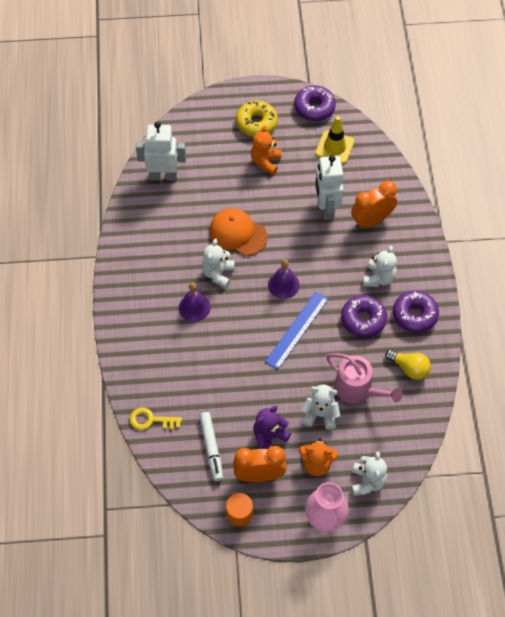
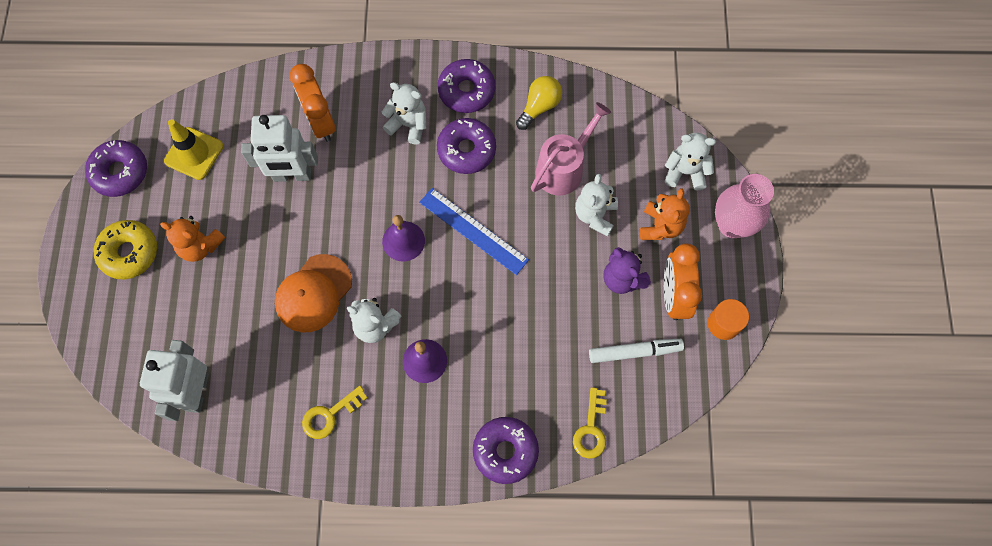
camera: 85 degrees left, 10 degrees up
(132, 364) = (505, 451): none -> purple donut
(152, 254) = (330, 415): none -> yellow key

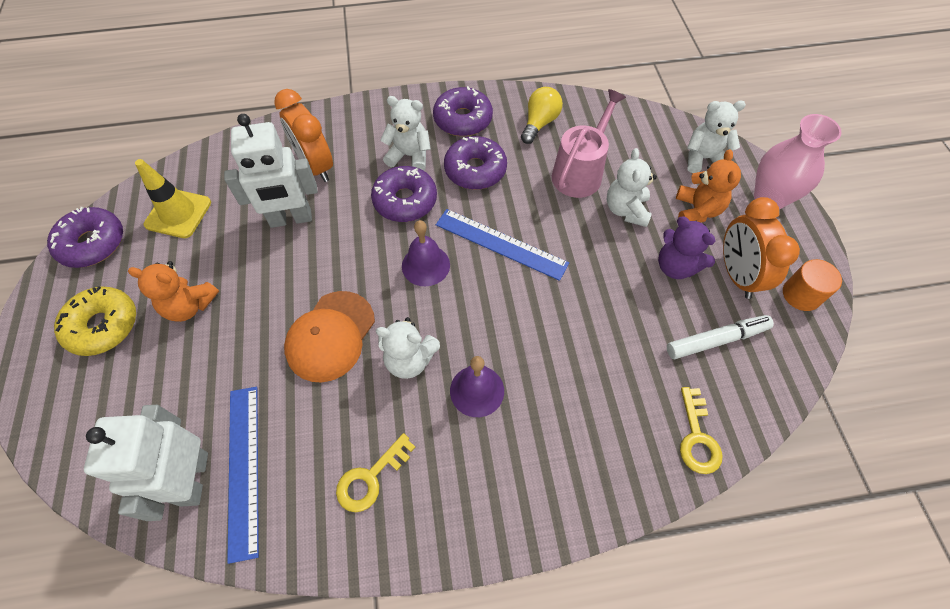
camera: 10 degrees left, 10 degrees down
(235, 391) = (244, 469): none -> blue ruler
(505, 451) = (602, 484): purple donut -> purple donut (405, 201)

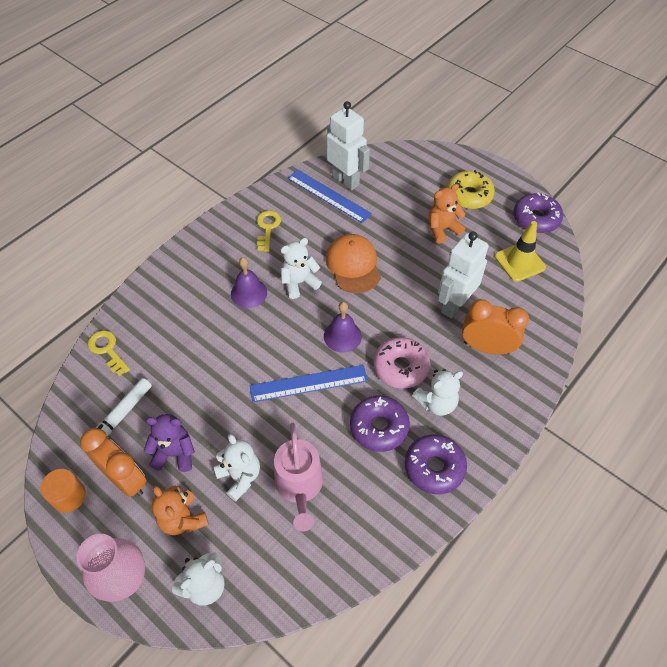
camera: 140 degrees right, 5 degrees down
(405, 201) = (401, 367): purple donut -> pink donut
(539, 123) = (371, 513): yellow light bulb -> none

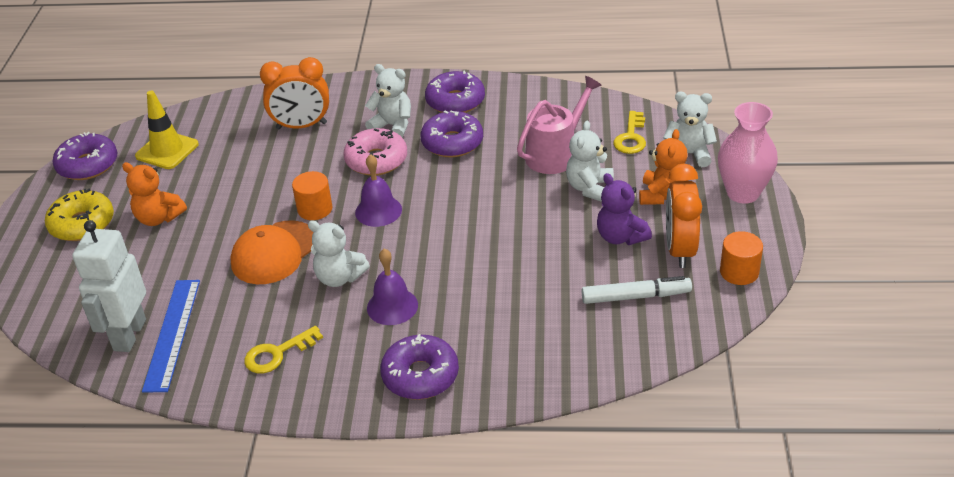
camera: 125 degrees left, 15 degrees down
(107, 350) = (584, 364): yellow key -> yellow key (631, 137)
(185, 275) = (420, 375): none -> purple donut
(308, 383) = (455, 202): blue ruler -> none
(377, 305) = (315, 209): none -> orange cylinder
(454, 305) = (266, 164): white robot -> none
(486, 347) = (301, 126): orange clock -> orange clock turned 75 degrees counterclockwise

